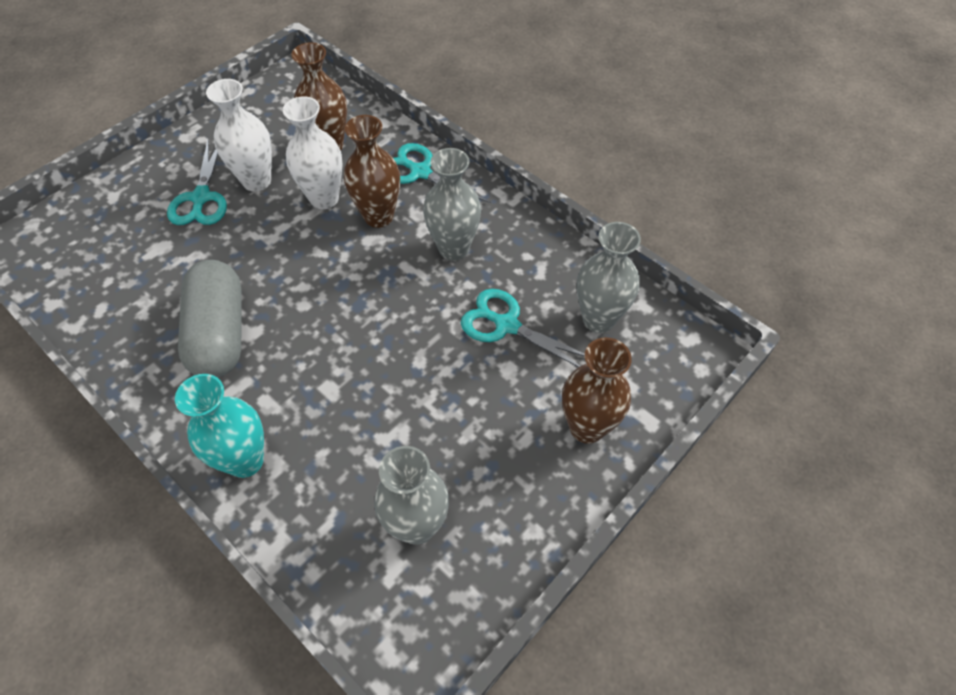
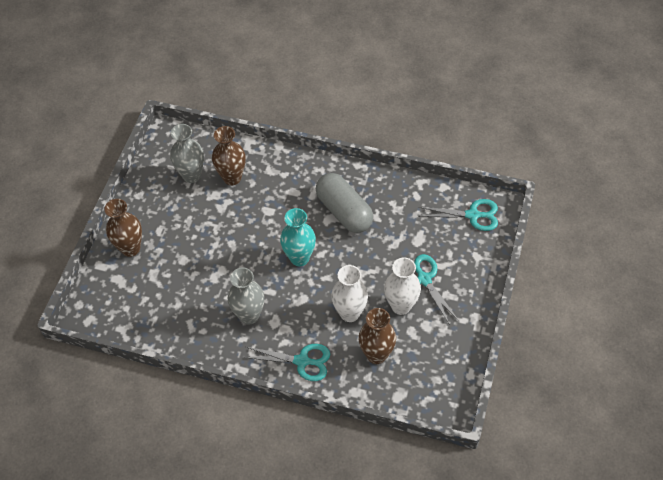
camera: 155 degrees right, 0 degrees up
(245, 460) = (285, 166): turquoise vase -> turquoise vase (299, 258)
(378, 216) = (307, 316): brown vase -> brown vase (232, 178)
(507, 325) = (194, 282): turquoise scissors -> turquoise scissors (472, 215)
(598, 319) = (144, 308): grey vase -> none

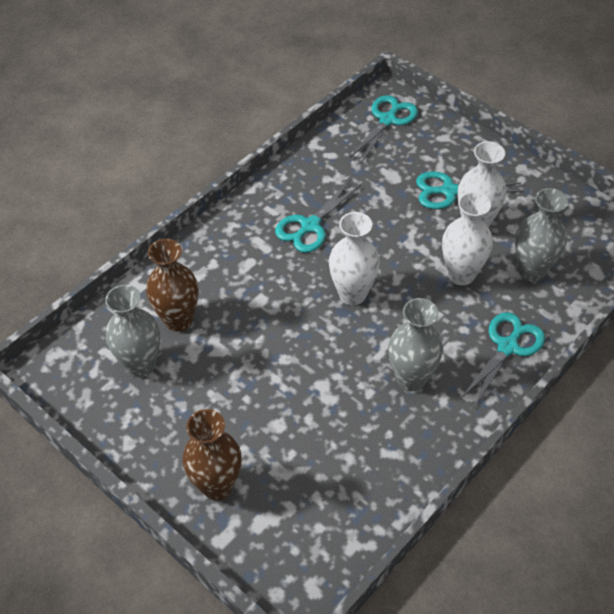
camera: 65 degrees left, 5 degrees down
(299, 258) = (352, 294): turquoise vase -> white vase
(344, 211) = (310, 226): grey capsule -> turquoise scissors
(376, 355) = (531, 271): brown vase -> grey vase

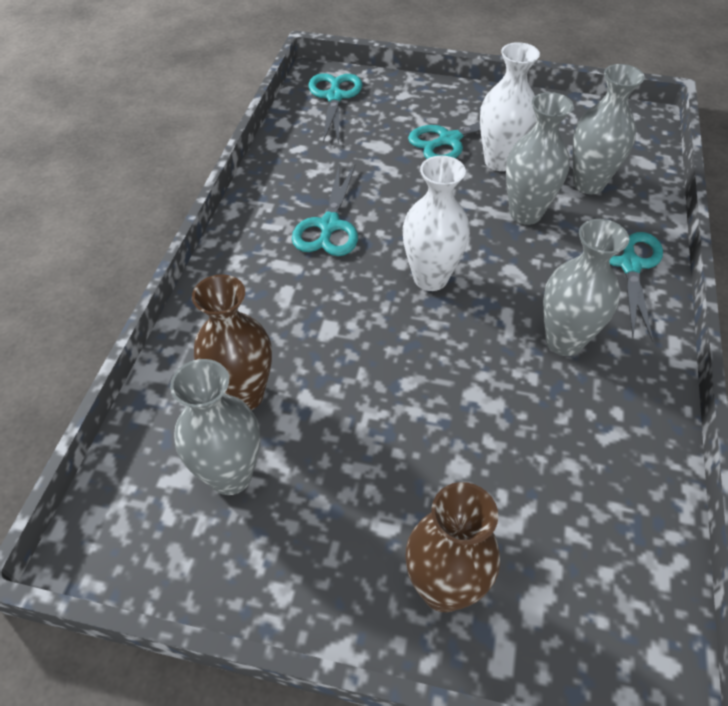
camera: 30 degrees left, 0 degrees up
(461, 274) = (525, 213): white vase -> grey vase

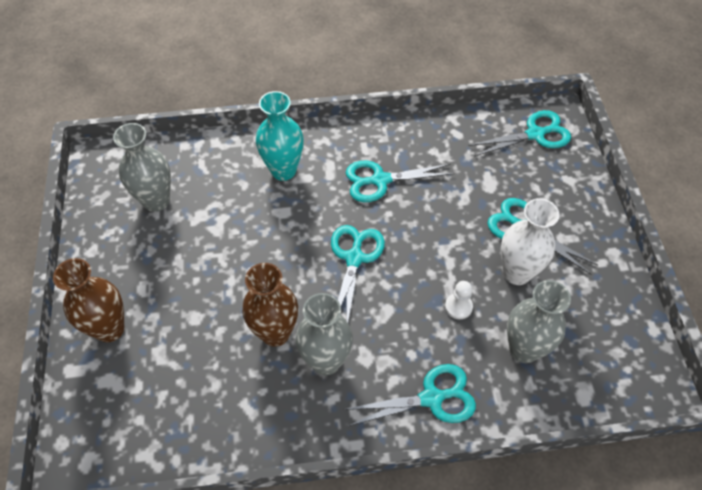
camera: 70 degrees right, 5 degrees up
(244, 395) = (213, 186): brown vase -> brown vase (275, 333)
(261, 311) = (283, 170): none -> turquoise vase
(430, 278) = (354, 258): white vase -> turquoise scissors
(525, 213) = (458, 307): grey vase -> white pawn

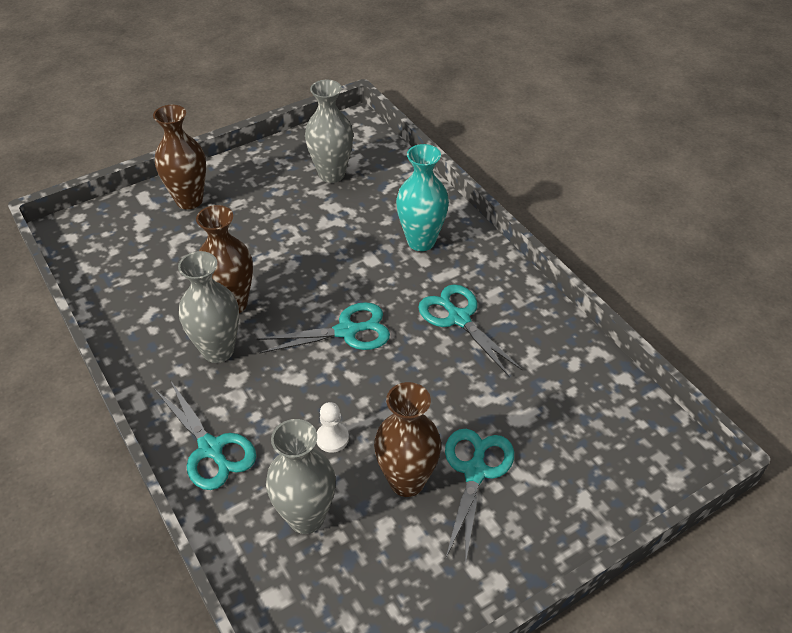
camera: 65 degrees right, 10 degrees down
(517, 273) = (407, 481): white vase -> brown vase
(535, 134) = (632, 442): turquoise scissors -> none

